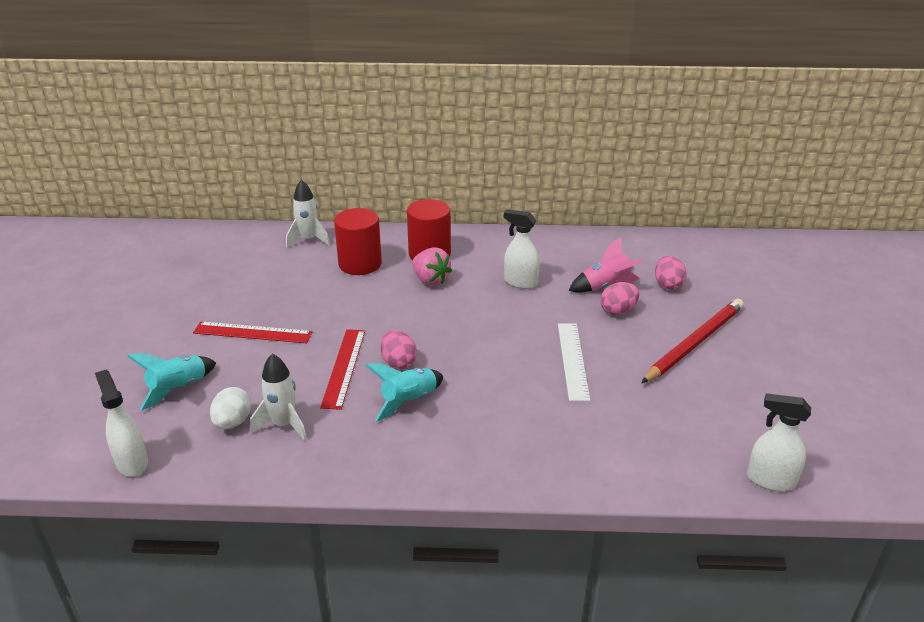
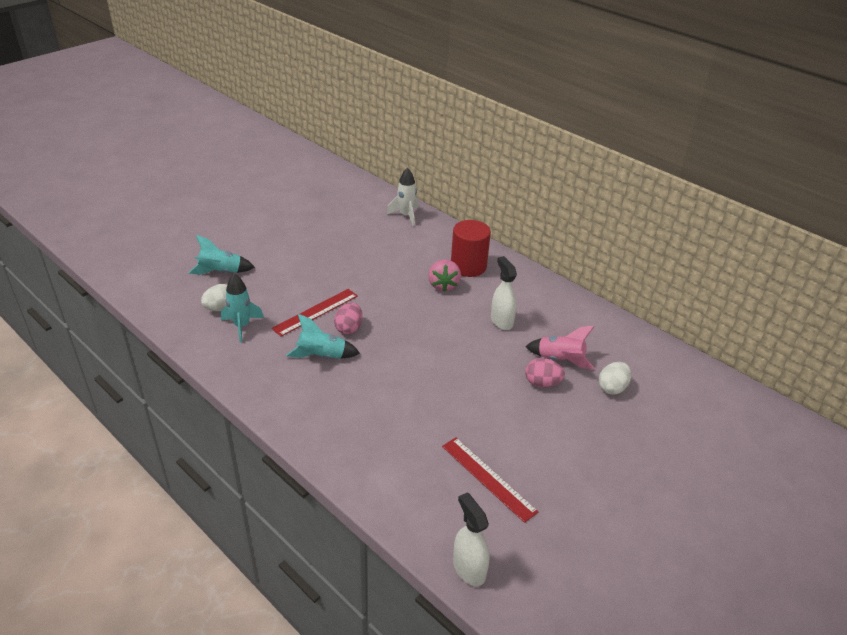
camera: 40 degrees right, 5 degrees up
(132, 462) = (152, 300): white spray bottle -> none
(252, 332) = (297, 260): red ruler -> red ruler (488, 478)
(284, 425) = (242, 326): white rocket -> turquoise rocket
(360, 264) = (414, 249): red cylinder -> none
(573, 360) = (457, 396): white ruler -> none
(667, 285) = (612, 388): pink egg -> white egg
(694, 343) = (565, 442): red pencil -> none

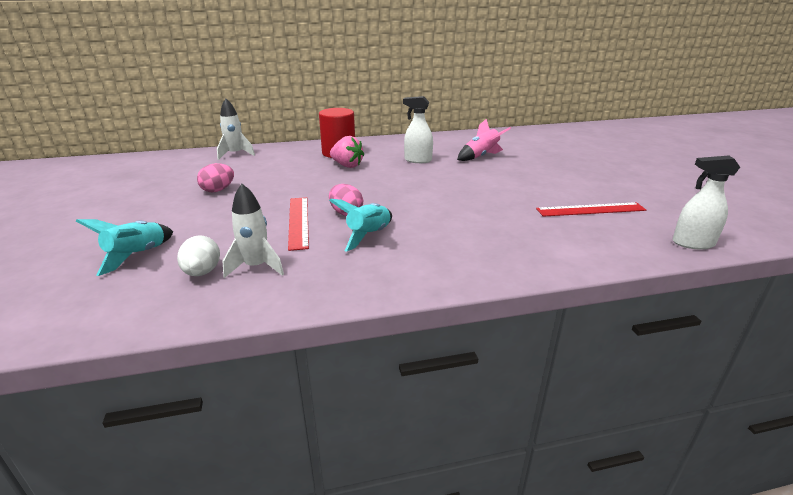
camera: 55 degrees left, 10 degrees down
(242, 326) = (256, 267): turquoise rocket -> white rocket
(542, 383) = (500, 167): pink egg -> pink egg (218, 190)
(612, 388) = (523, 152): white egg -> none

